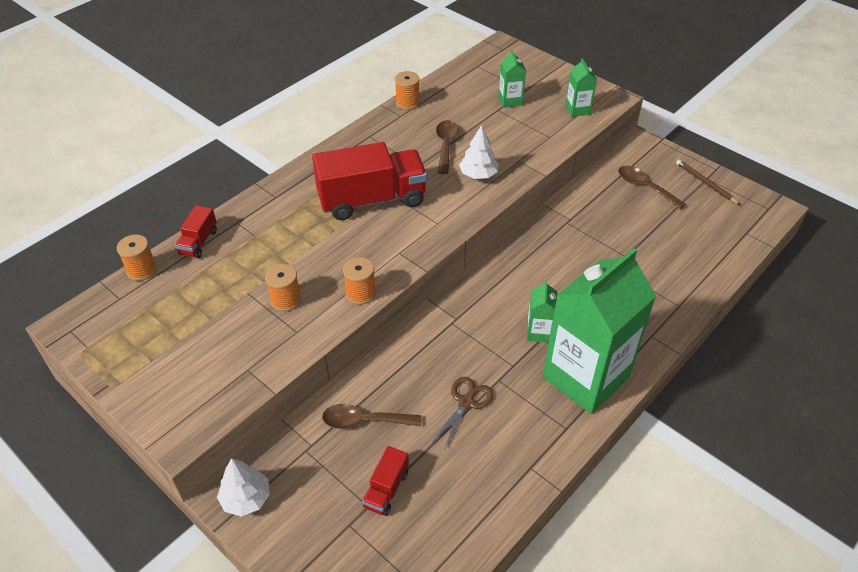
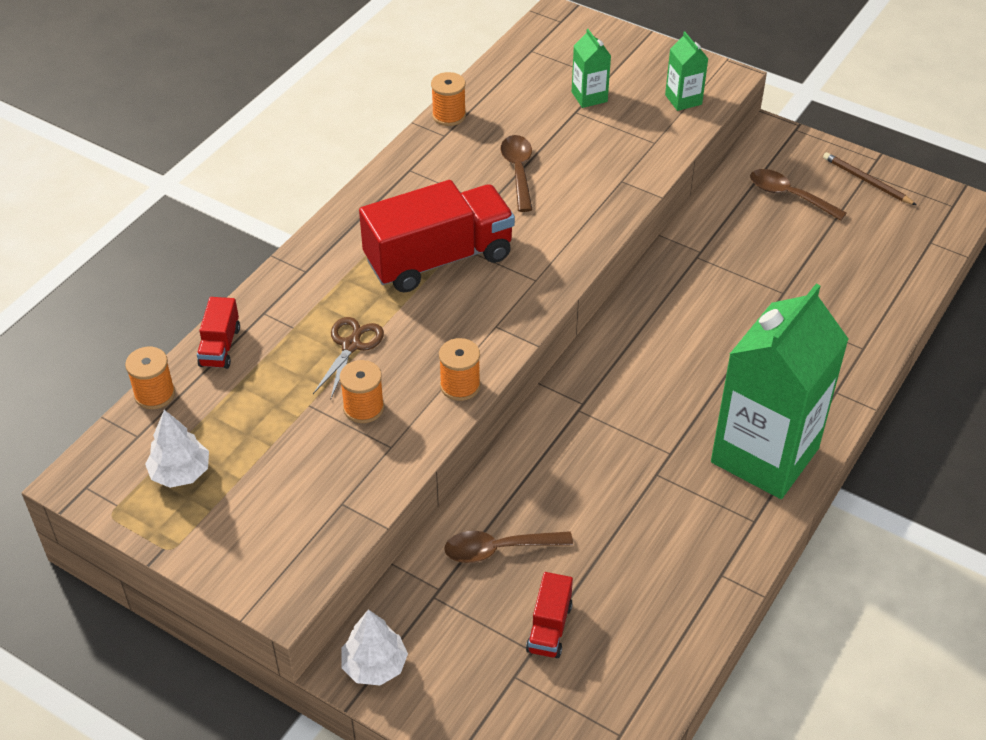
camera: 10 degrees left, 0 degrees up
(466, 402) = (622, 507): brown scissors -> brown scissors (351, 345)
(478, 174) = (572, 207): white tree -> white tree (180, 473)
(539, 332) = (693, 406): green carton -> none

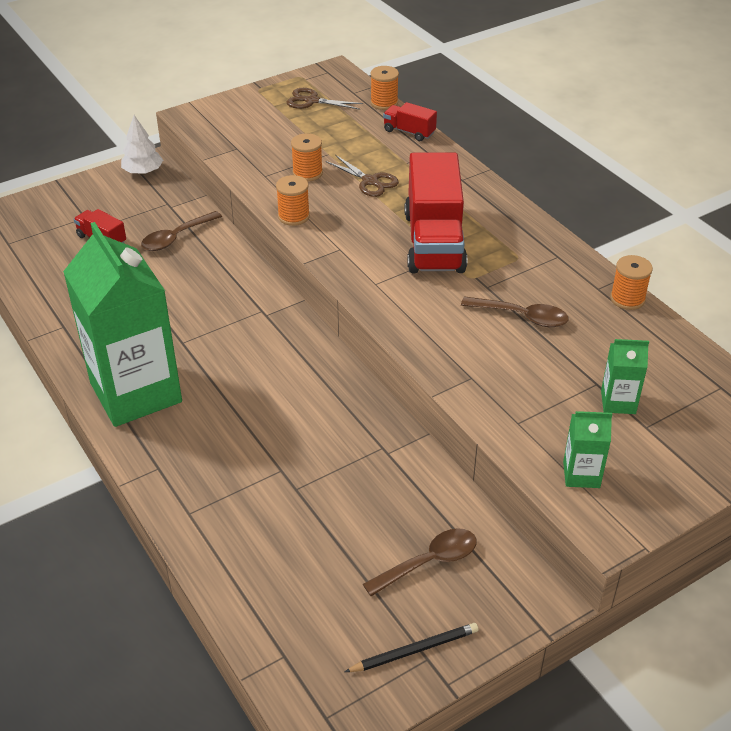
camera: 115 degrees right, 5 degrees down
(180, 473) = (311, 101): white tree -> brown scissors
(499, 549) = (176, 237): brown spoon -> brown spoon turned 150 degrees counterclockwise
(866, 181) = (414, 650): brown pencil -> black pencil

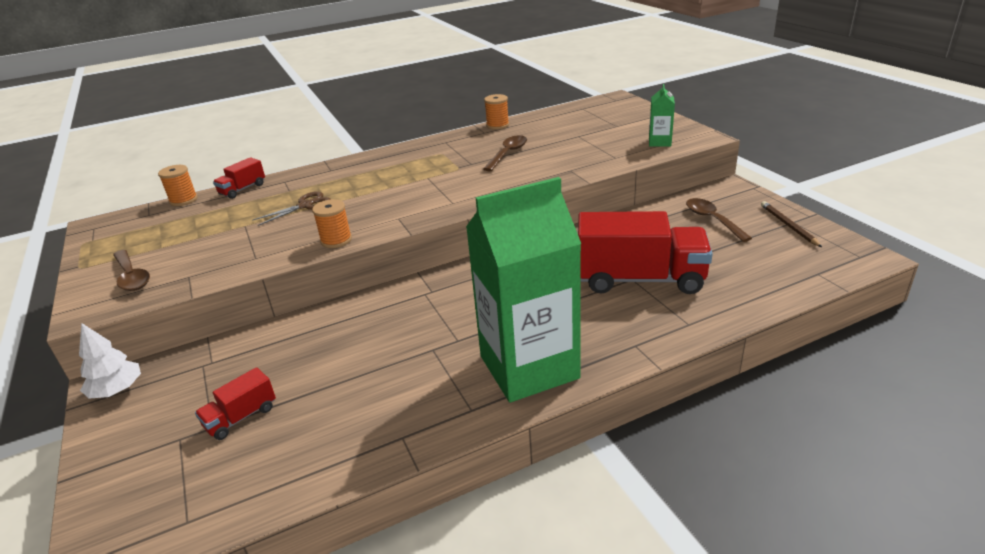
camera: 80 degrees left, 10 degrees down
(176, 237) = (275, 354): brown spoon -> brown spoon (131, 277)
(307, 173) = (269, 235): orange spool -> none
(311, 101) = (140, 235): brown scissors -> none
(414, 650) = (788, 225): black pencil -> brown pencil
(434, 242) = (408, 180): red truck -> red truck (640, 279)
(618, 402) = (595, 131): green carton -> none

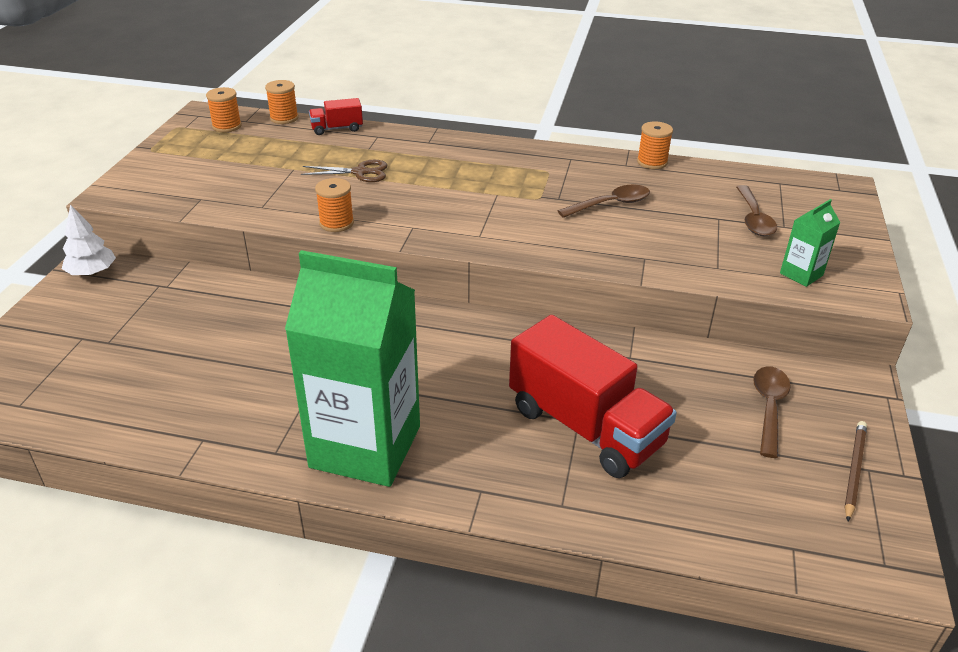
camera: 35 degrees right, 5 degrees up
(131, 277) = (168, 177): brown spoon -> brown spoon (753, 219)
(135, 224) = (227, 126): none -> orange spool
(241, 417) = (132, 346): red truck -> none

